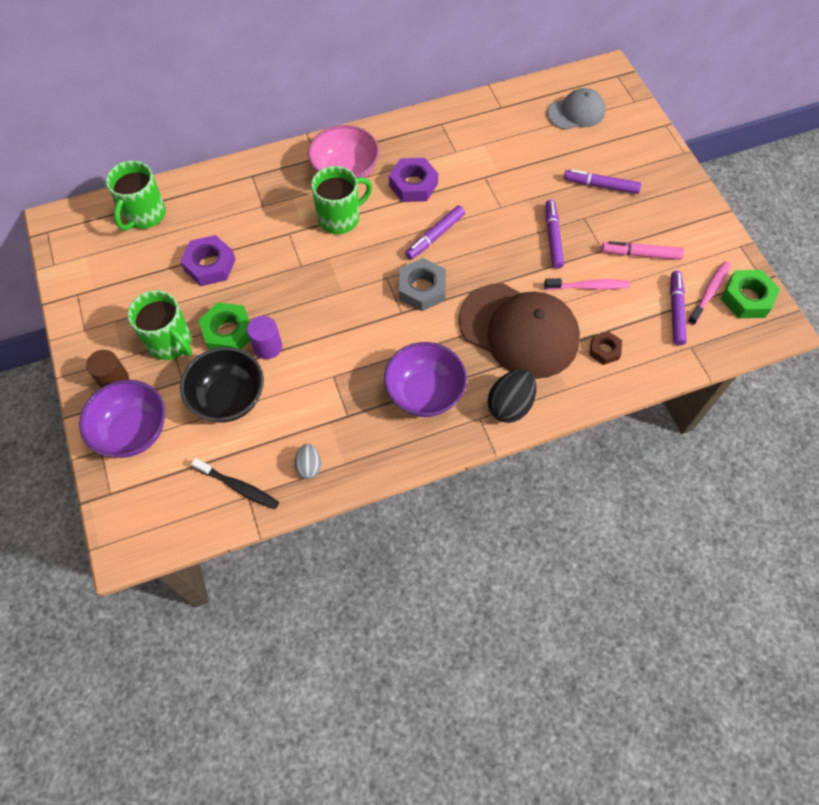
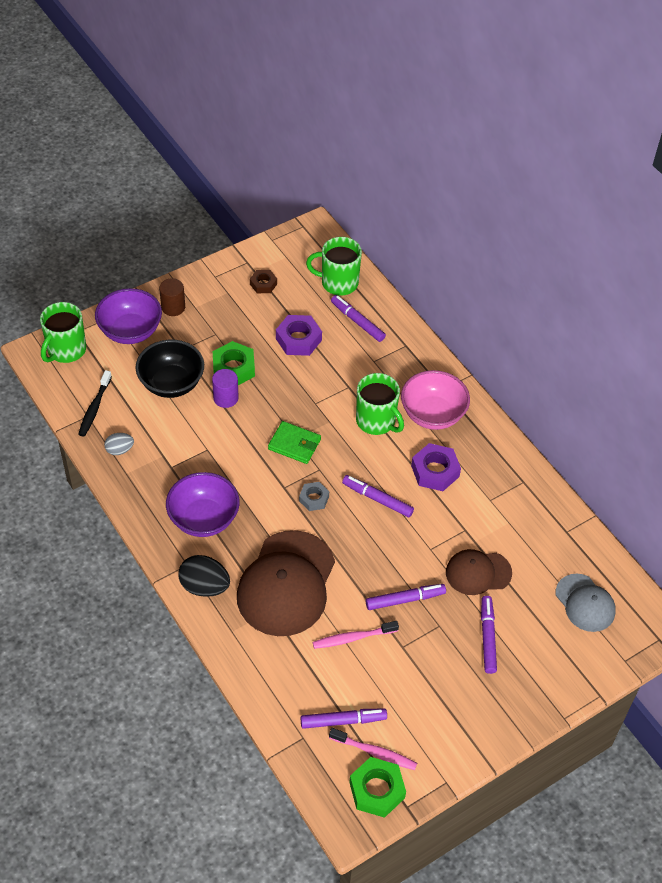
camera: 75 degrees right, 10 degrees down
(170, 343) = (215, 333): green mug -> green mug (66, 350)
(205, 209) = (357, 322): none -> purple marker
(349, 293) = (294, 444): none -> green wallet
(422, 289) = (314, 498): grey nut -> grey nut, size x0.61
(533, 177) = (478, 573): none -> brown cap
(588, 286) = (352, 638): pink toothbrush -> pink toothbrush turned 90 degrees clockwise
(604, 350) = (281, 659): brown nut -> brown nut (263, 284)
(640, 254) = (406, 682): pink marker -> none

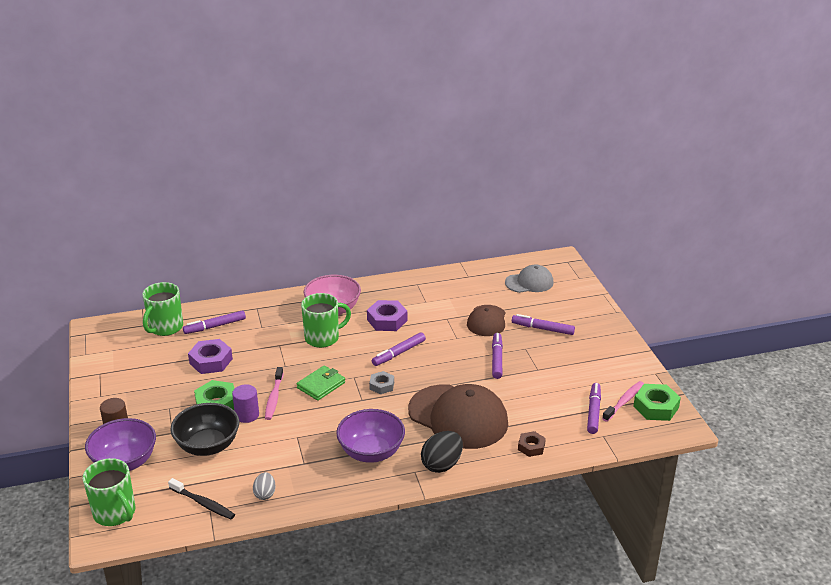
camera: 70 degrees left, 20 degrees down
(263, 284) = (133, 369): brown nut -> brown nut (531, 447)
(352, 638) = (522, 392): pink toothbrush -> pink toothbrush (274, 398)

